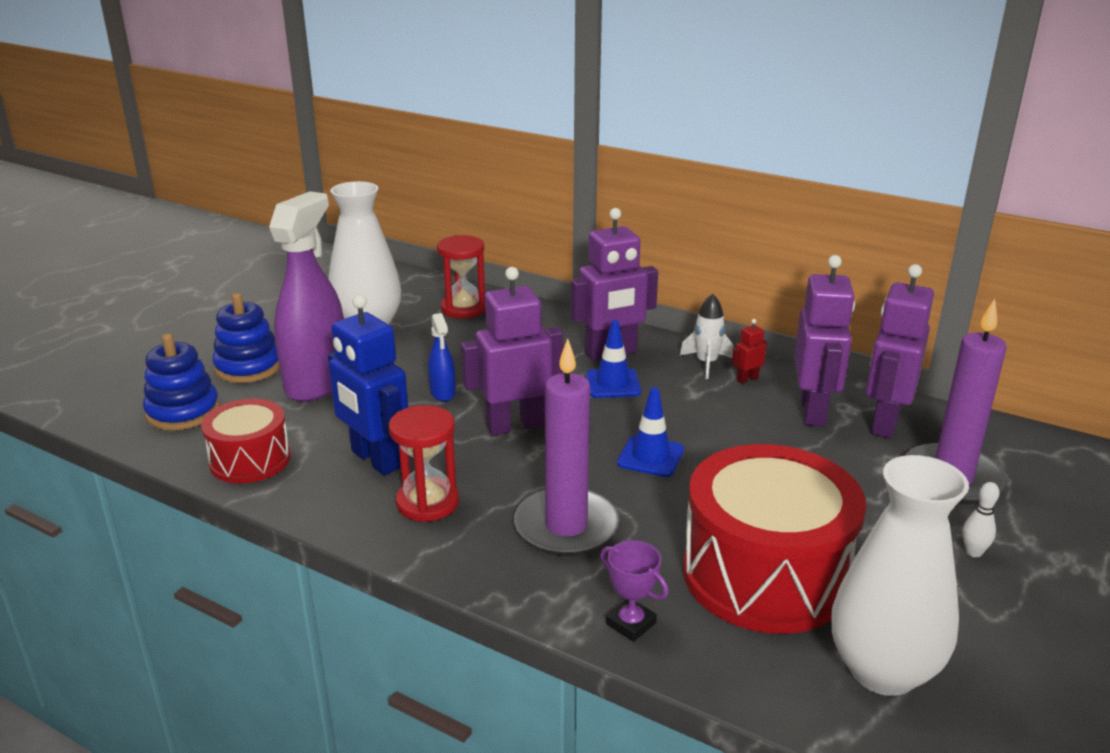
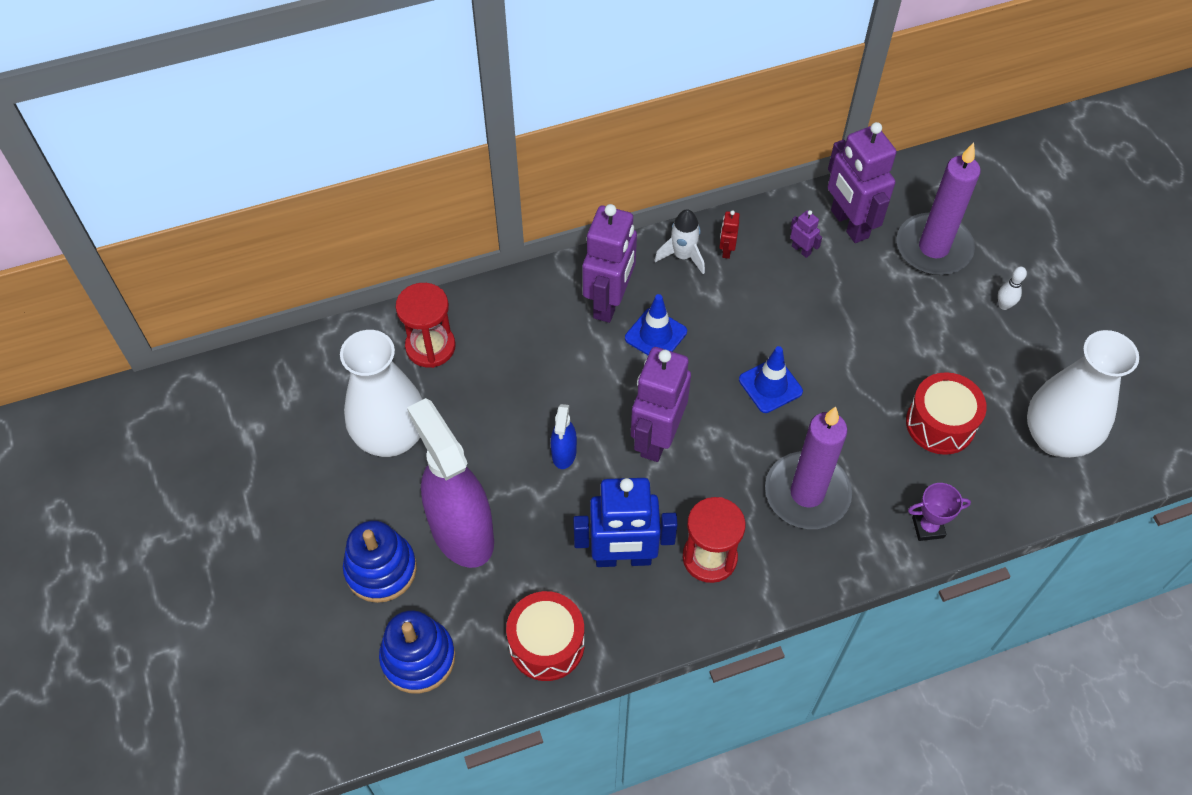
camera: 50 degrees left, 30 degrees up
(443, 393) = (564, 453): blue spray bottle -> blue spray bottle turned 75 degrees clockwise
(765, 574) = (940, 424): red drum -> red drum, size x0.56
(813, 411) = (801, 250): purple robot -> purple robot, size x0.42

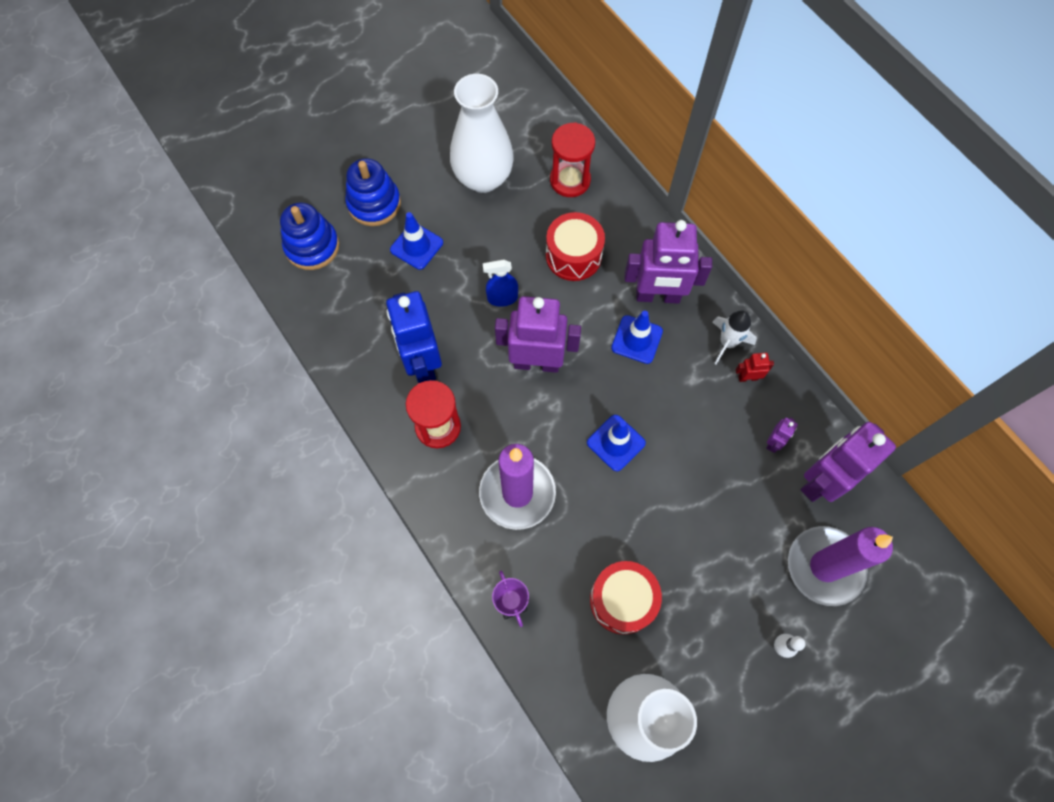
camera: 75 degrees right, 10 degrees up
(461, 532) = (416, 246): purple spray bottle -> blue traffic cone
(546, 644) = (339, 326): red drum -> red drum (573, 256)

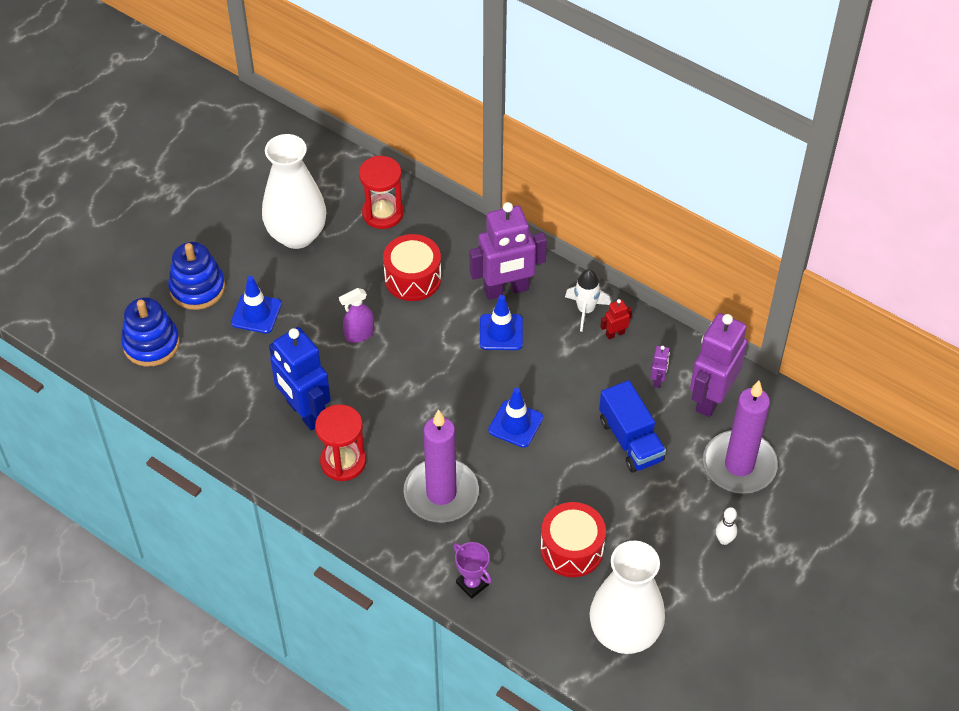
camera: 20 degrees left, 15 degrees down
(502, 298) = (359, 334): blue spray bottle -> purple spray bottle
(536, 362) = (414, 380): purple robot -> none
(723, 500) = (630, 440): none -> blue truck

